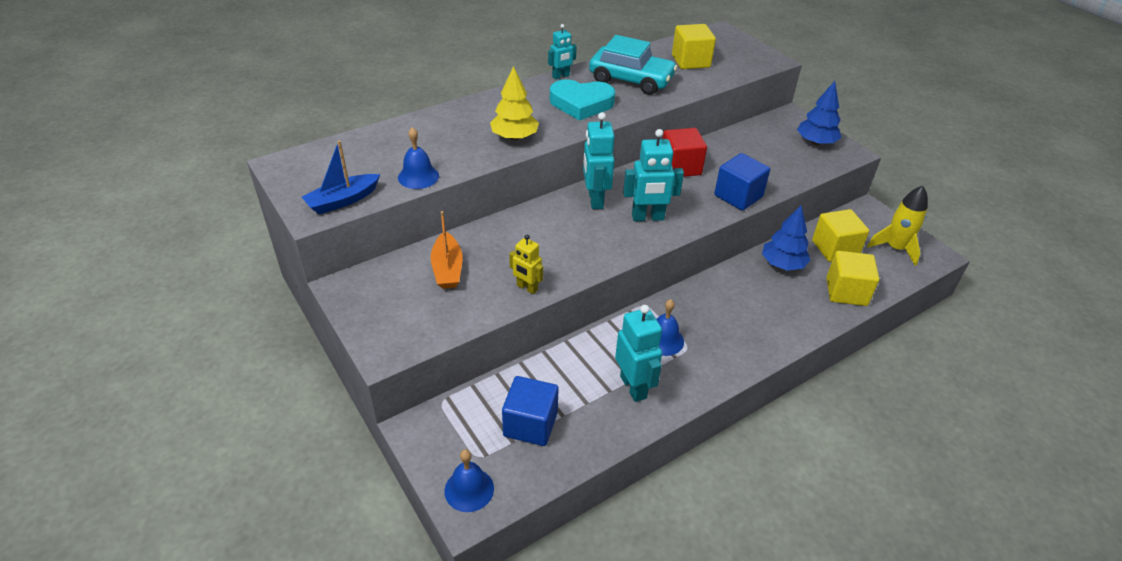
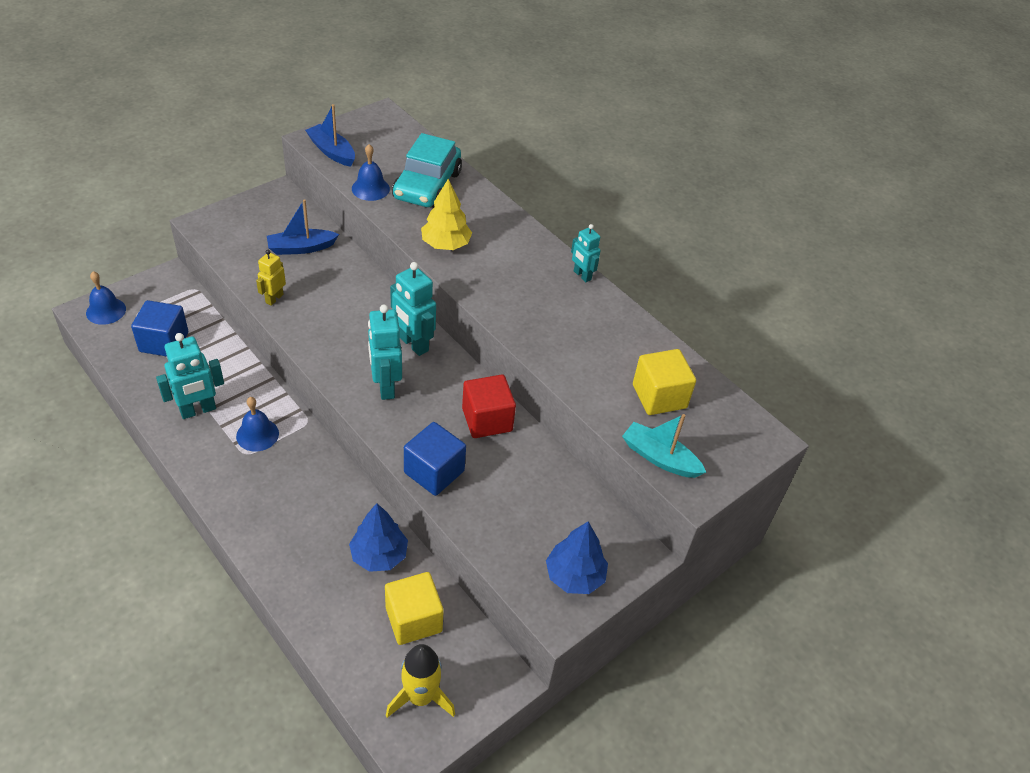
camera: 80 degrees right, 5 degrees up
(447, 269) = (301, 248): orange boat -> blue boat
(581, 104) = (523, 292): turquoise heart -> none
(595, 200) = (413, 344): turquoise robot -> turquoise robot turned 120 degrees counterclockwise
(631, 80) = (591, 336): turquoise car -> turquoise car (427, 185)
(747, 68) = (659, 458): none -> turquoise boat
(846, 291) = (331, 618): yellow cube -> none

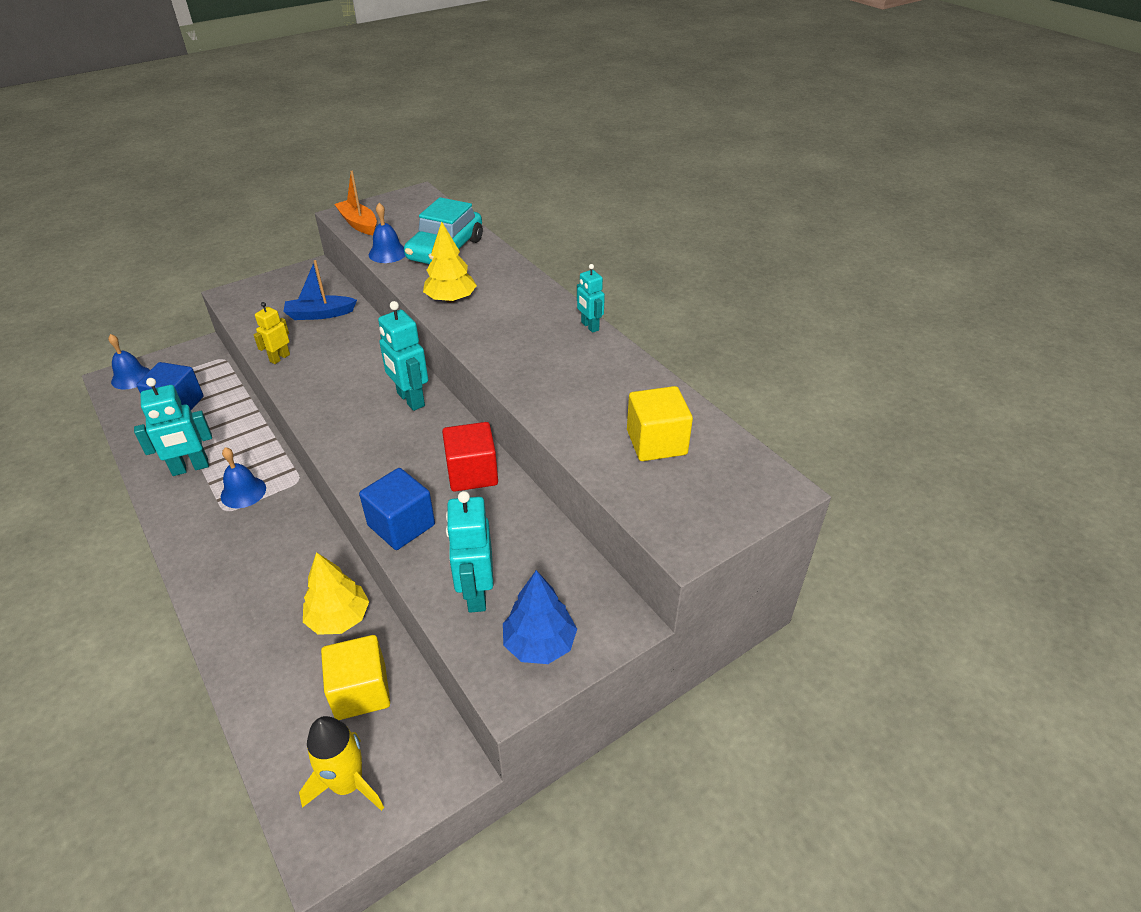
camera: 10 degrees right, 5 degrees down
(332, 151) = (358, 224): blue boat -> orange boat
(379, 555) = (339, 618): blue tree -> yellow tree
(385, 386) = (370, 439): turquoise robot -> turquoise robot (476, 594)
(659, 458) = (646, 506): turquoise boat -> none

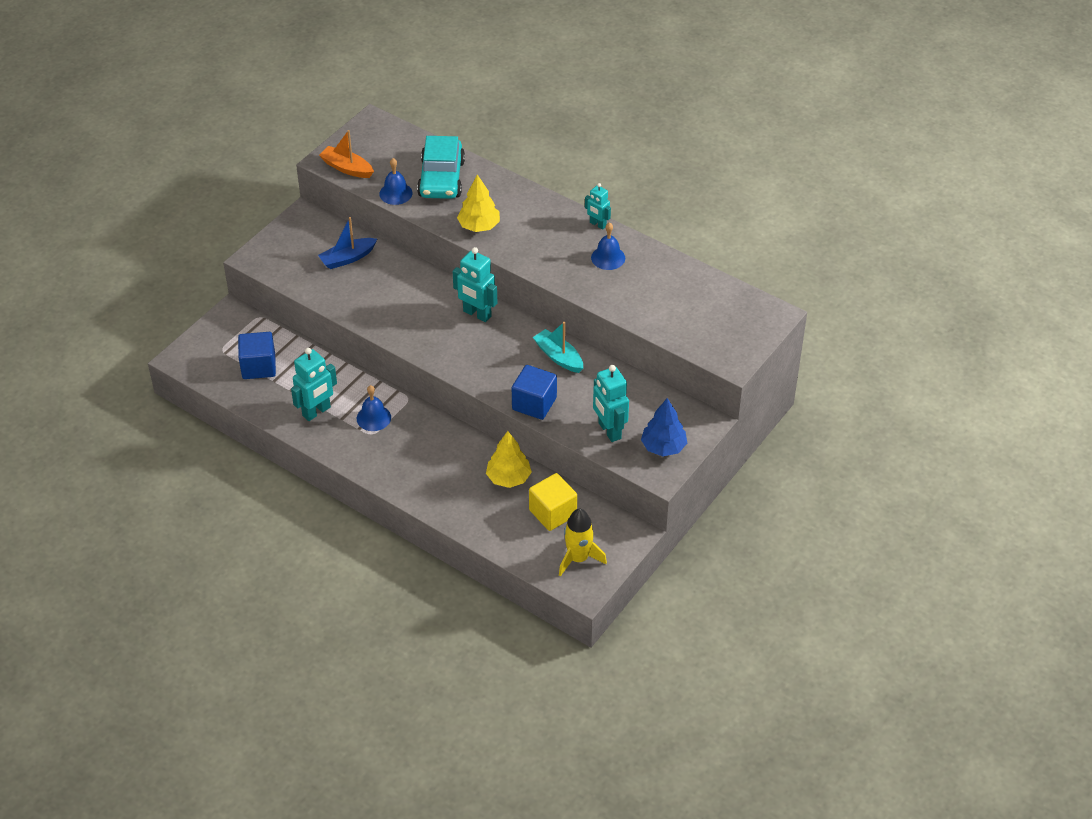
camera: 20 degrees left, 5 degrees up
(131, 377) = (195, 354): blue bell -> blue bell (608, 258)
(279, 358) = (347, 306): yellow robot -> none
(472, 473) = (558, 357): red cube -> turquoise boat
(656, 442) = (688, 304): yellow cube -> none

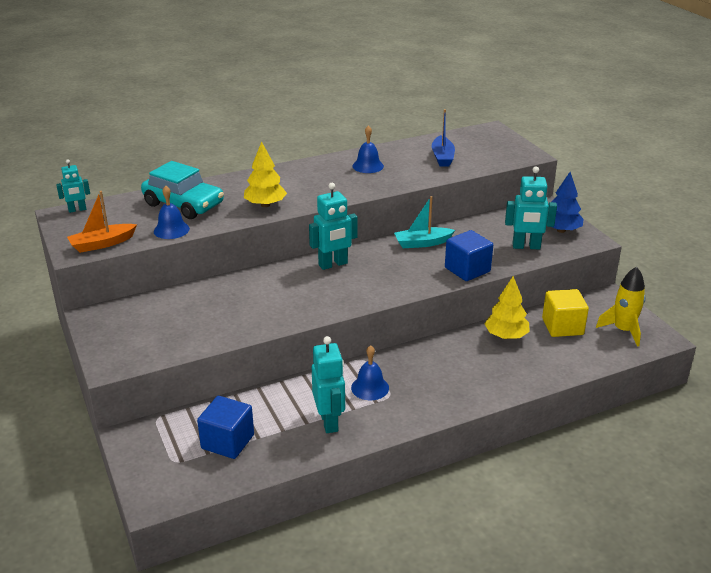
camera: 60 degrees left, 15 degrees down
(347, 258) = (184, 308): blue boat -> blue boat (442, 157)
(597, 224) = (325, 159): turquoise robot -> turquoise robot (77, 210)

